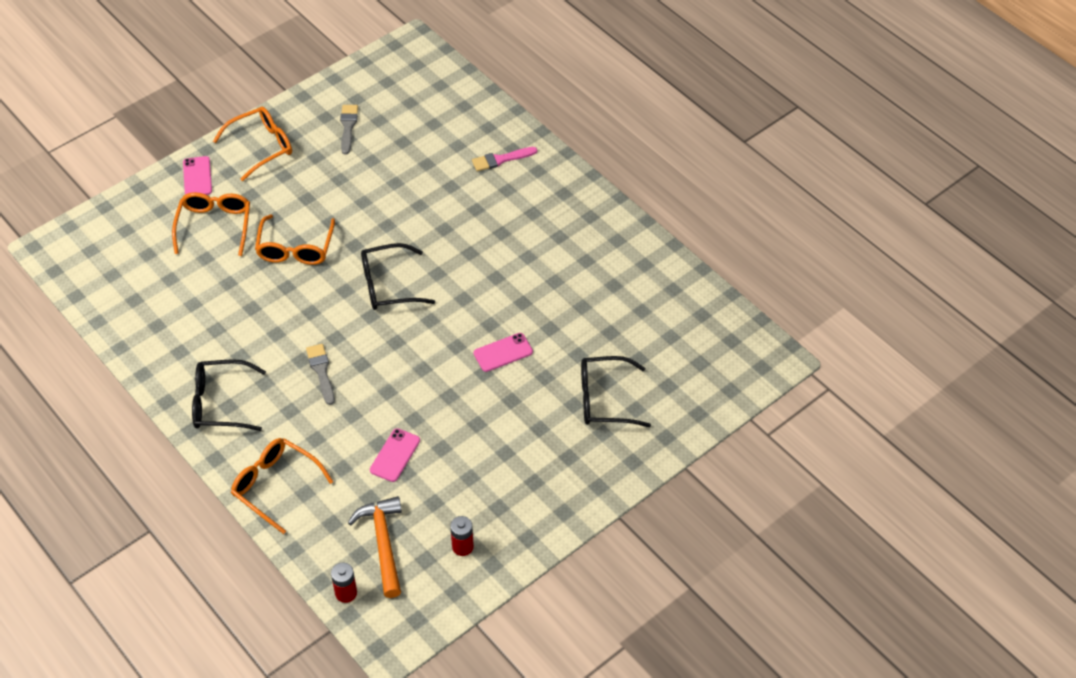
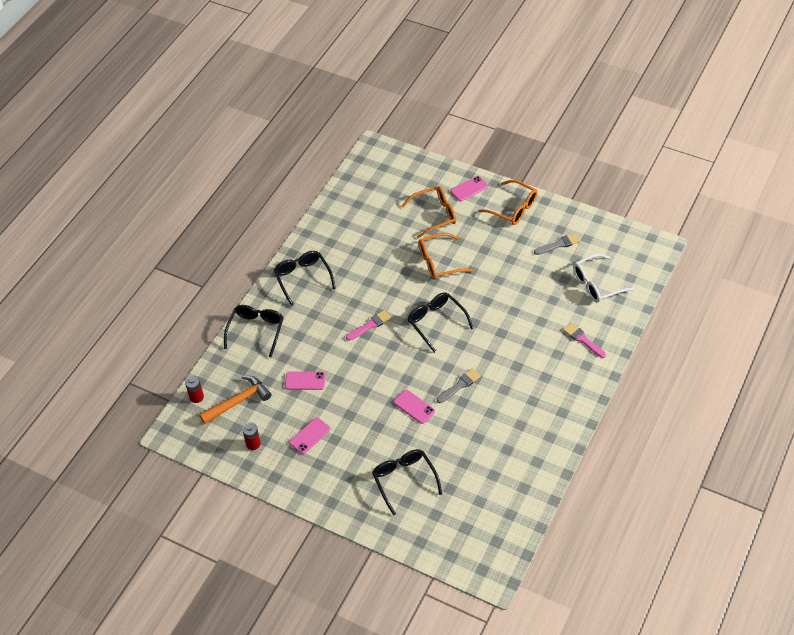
camera: 70 degrees right, 0 degrees up
(276, 486) = (256, 331): orange glasses -> black glasses
(321, 371) = (350, 316): grey brush -> grey brush (460, 385)
(349, 354) = (370, 325): none -> pink brush
(430, 116) = (597, 284): none -> white glasses
(485, 478) = (309, 436): none -> pink phone

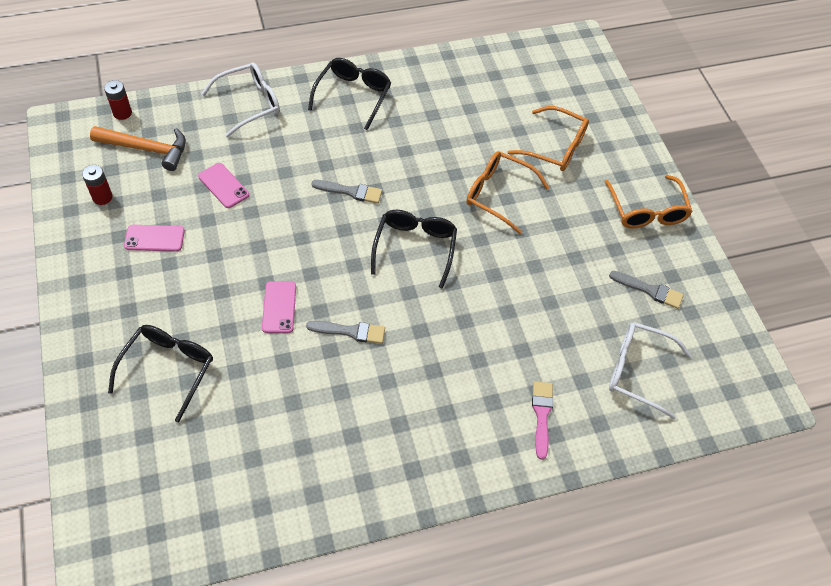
camera: 40 degrees right, 5 degrees up
(256, 331) = (249, 104): black glasses -> white glasses
(370, 325) = (351, 191): pink brush -> grey brush
(469, 189) = (624, 153): pink phone -> none

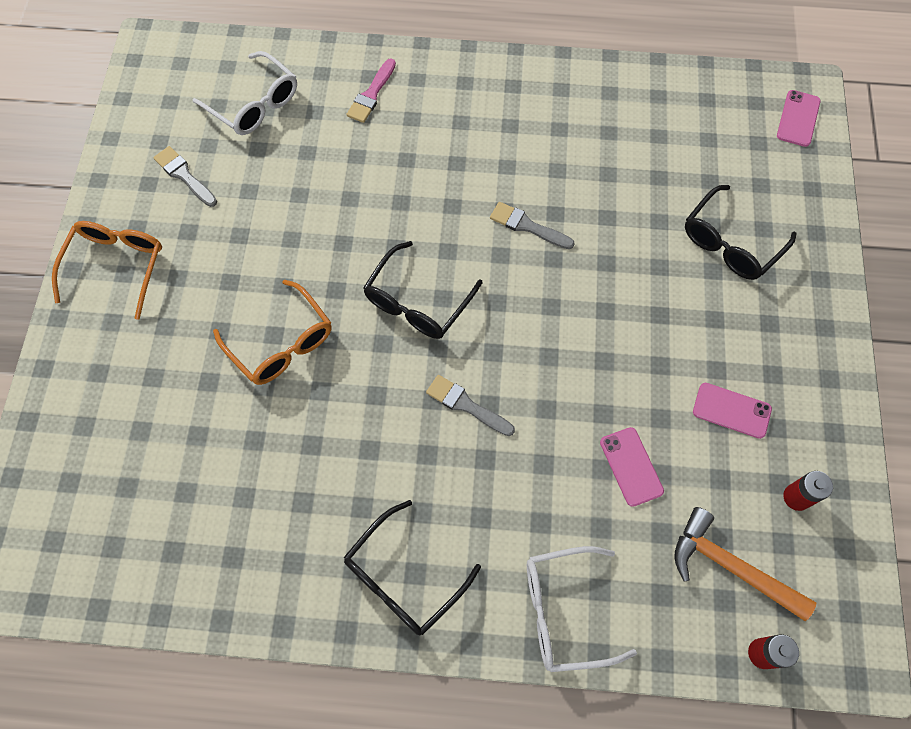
camera: 155 degrees left, 10 degrees up
(279, 307) = (598, 276): pink phone -> pink phone (798, 118)
(554, 147) = (166, 393): orange glasses -> none

